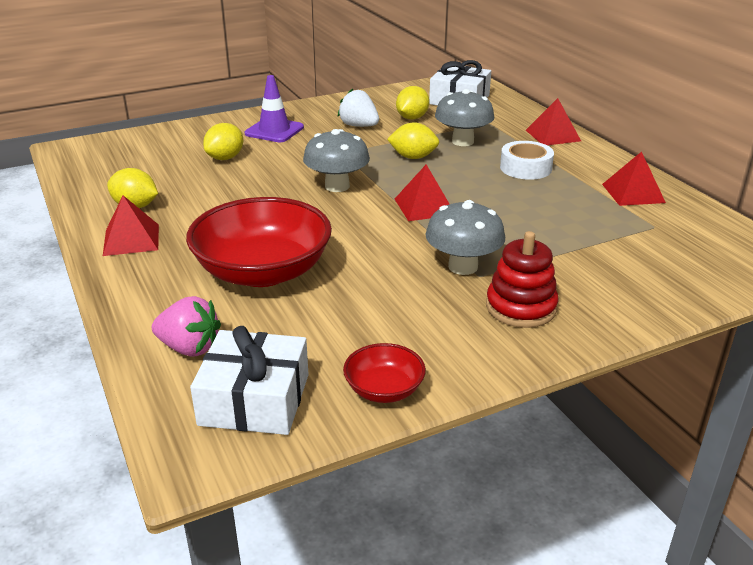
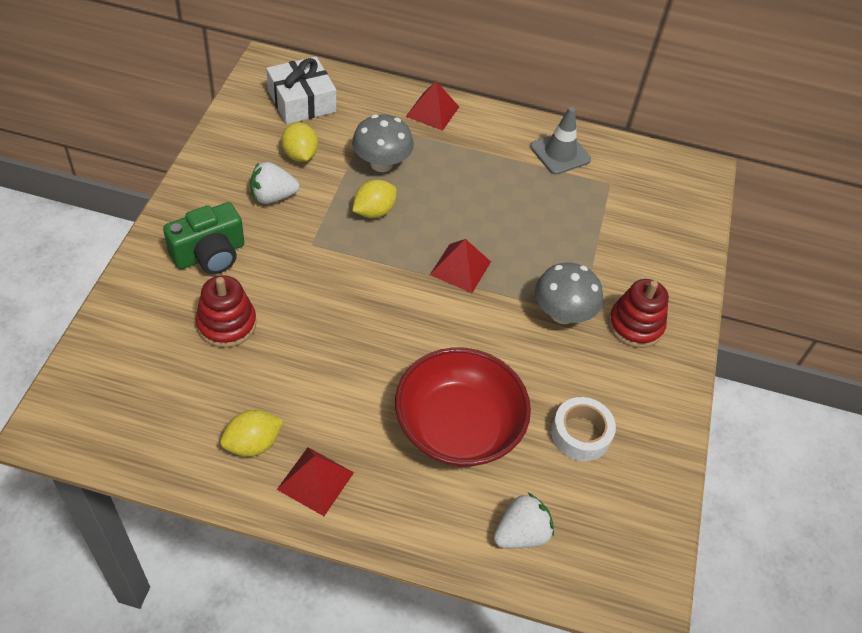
camera: 55 degrees left, 20 degrees up
(189, 348) = (521, 534): pink strawberry -> white strawberry
(225, 158) = (227, 324): yellow lemon -> red stacking toy
(254, 399) = (613, 532): white gift -> none
(274, 131) = (210, 254): purple traffic cone -> green camera
(337, 186) = (370, 291): grey mushroom -> none
(384, 389) = (659, 458): red bowl -> none
(525, 168) = (465, 169): white tape -> white tape (580, 434)
(633, 193) = (560, 153): red pyramid -> grey traffic cone

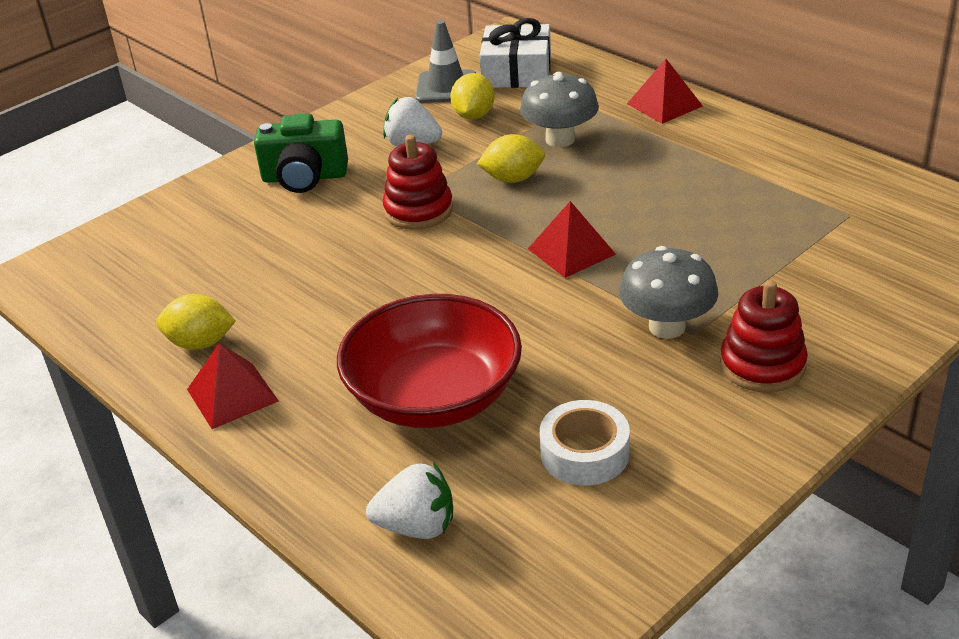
camera: 40 degrees right, 15 degrees down
(227, 324) = (268, 237): red stacking toy -> red stacking toy (418, 210)
(560, 153) = (802, 172): grey traffic cone -> grey traffic cone (446, 87)

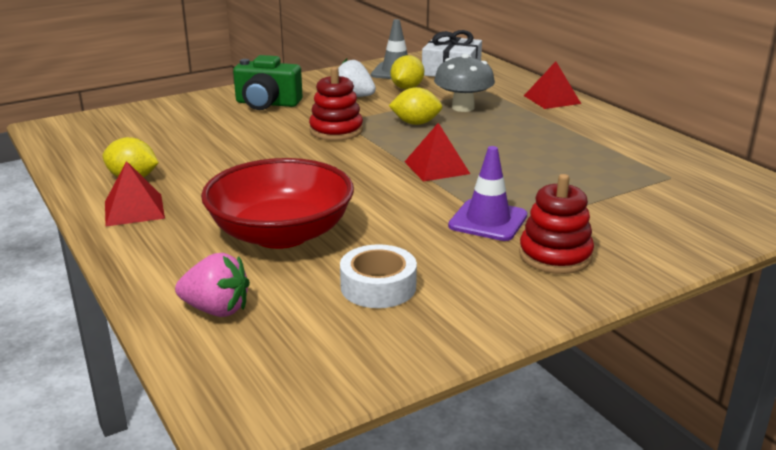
camera: 10 degrees right, 10 degrees down
(417, 526) = (216, 309): white strawberry -> pink strawberry
(667, 327) = (488, 221): grey mushroom -> purple traffic cone

